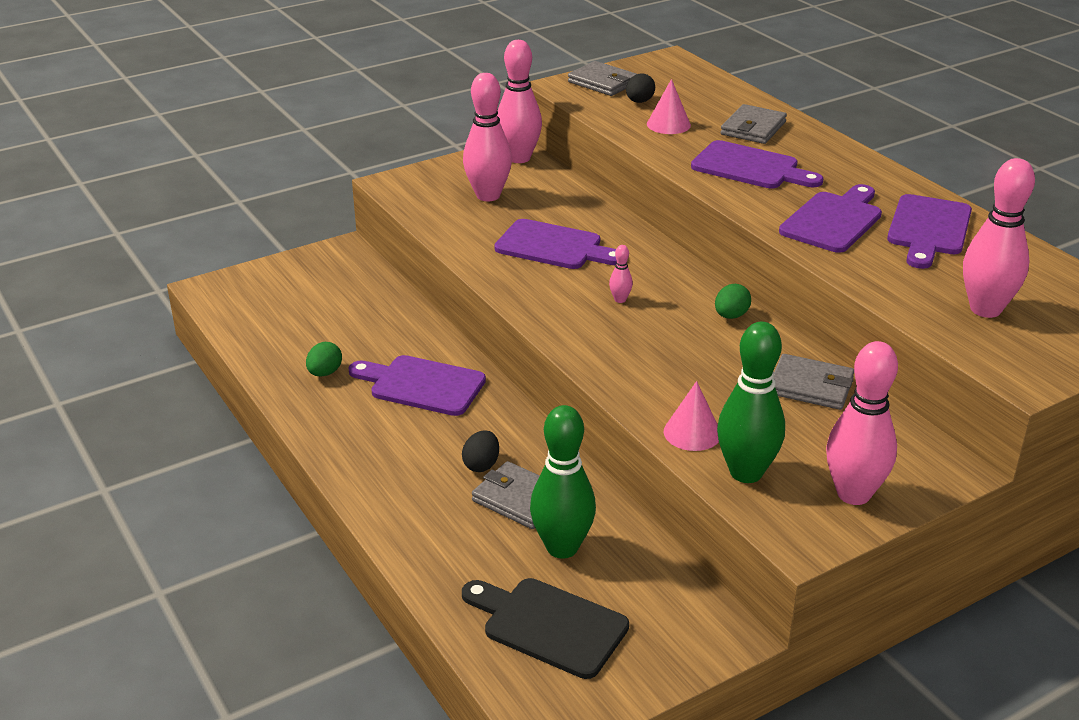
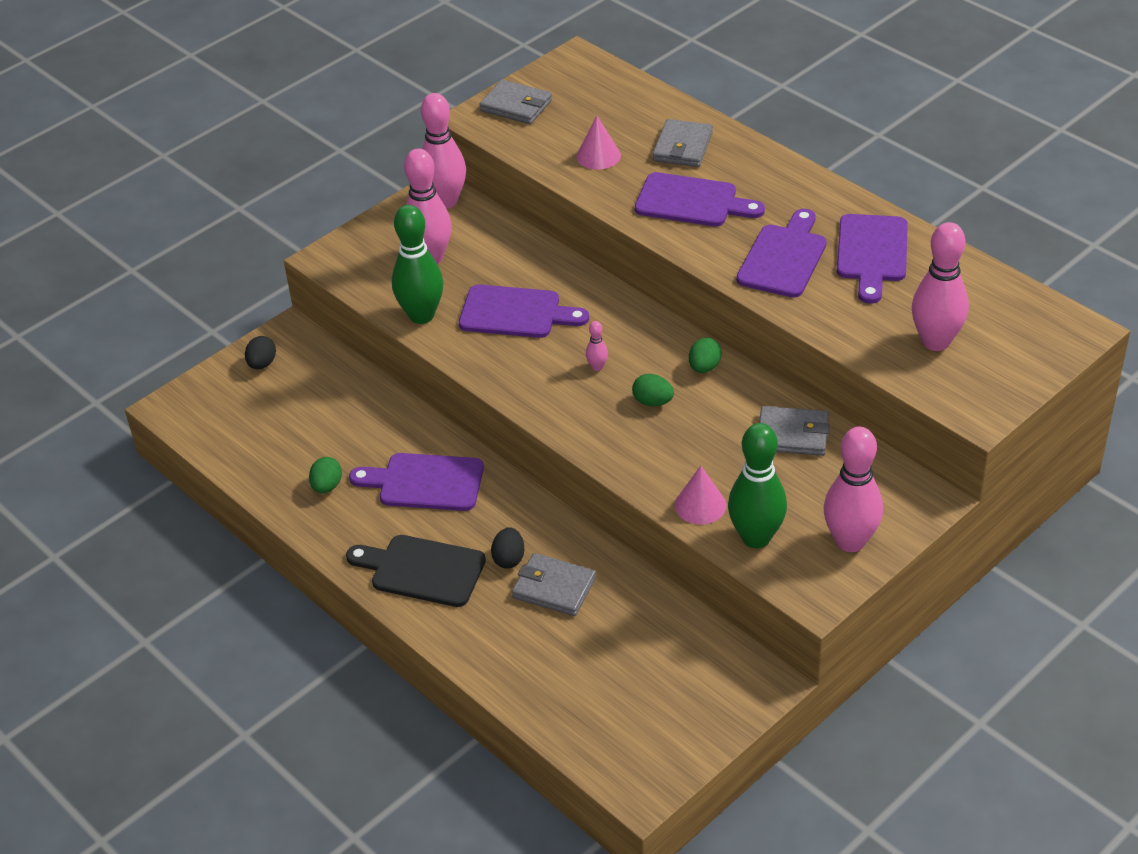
camera: 10 degrees left, 10 degrees up
(548, 625) = (615, 705): black cutting board -> black cutting board (422, 570)
(562, 547) = (606, 629): green bowling pin -> green bowling pin (421, 315)
(639, 101) = (561, 128): black egg -> black egg (262, 364)
(668, 336) = (652, 402): none -> green egg

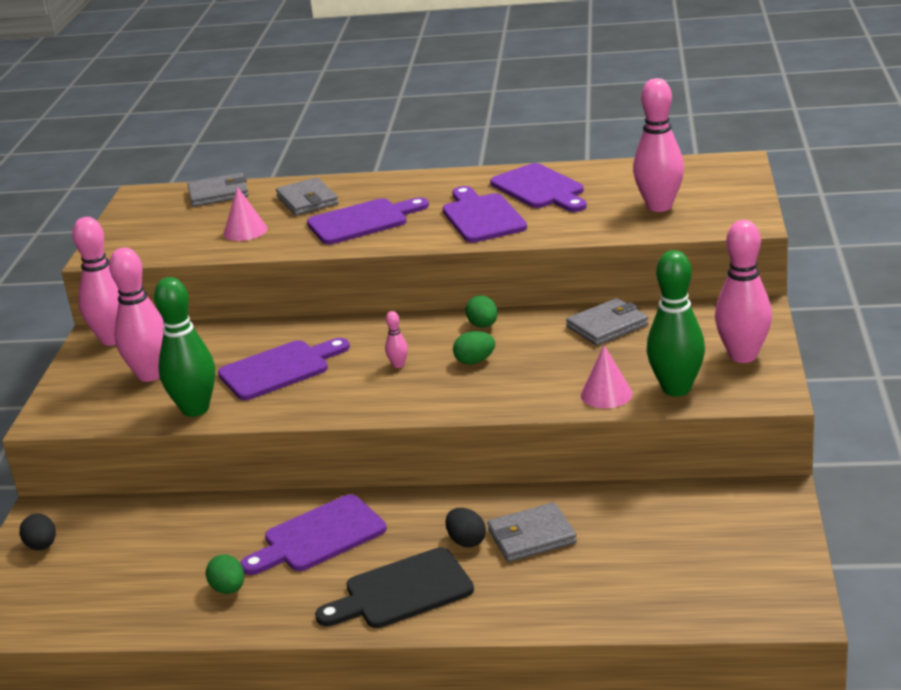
camera: 40 degrees left, 15 degrees down
(516, 106) = (128, 235): grey wallet -> grey wallet (218, 194)

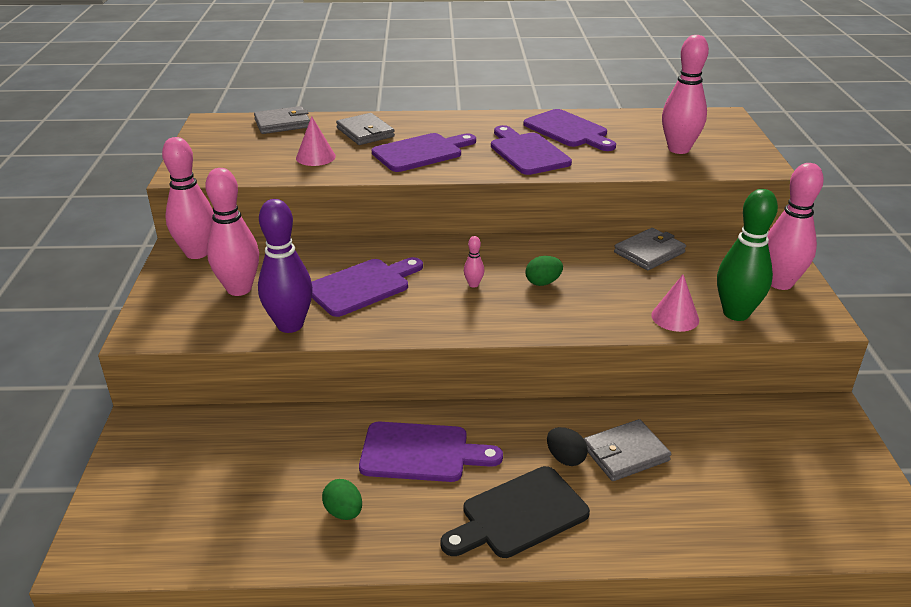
camera: 10 degrees left, 5 degrees up
(42, 546) = (143, 462): black egg -> none
(195, 409) = (290, 325): green bowling pin -> purple bowling pin
(319, 537) = (421, 453): purple cutting board -> purple cutting board turned 135 degrees counterclockwise
(483, 325) = (538, 249): green egg -> none

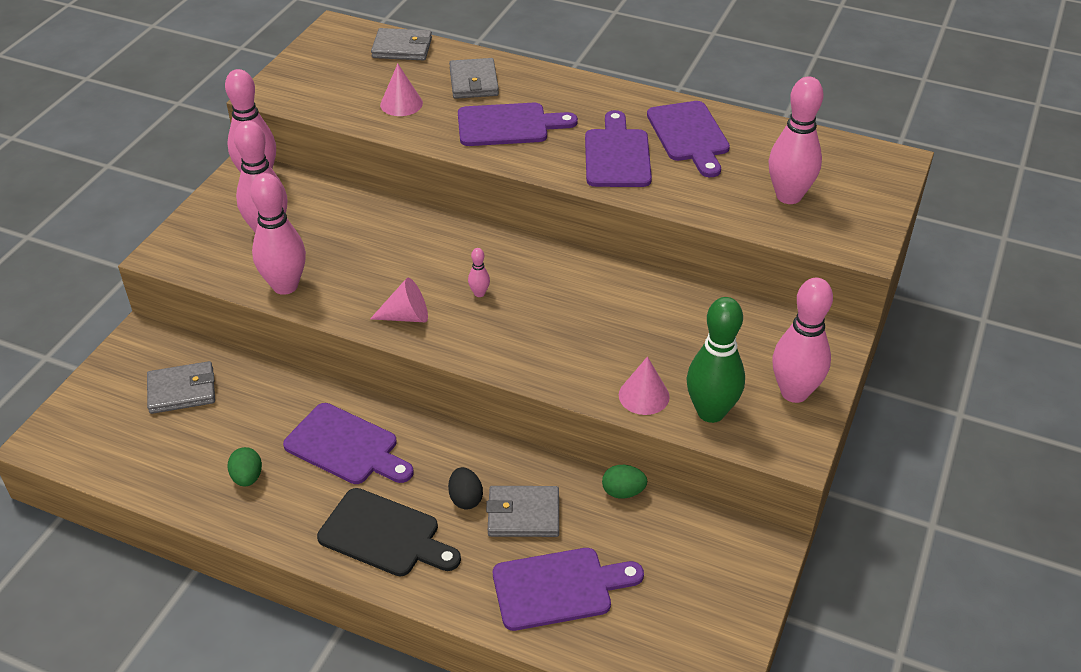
camera: 25 degrees right, 10 degrees up
(290, 325) = (285, 286): purple bowling pin -> pink bowling pin
(363, 286) = (377, 262): purple cutting board -> purple cutting board (559, 588)
(425, 317) = (406, 316): none -> pink cone
(519, 515) = (385, 535): black cutting board -> black cutting board turned 150 degrees counterclockwise
(543, 282) = (548, 312): green egg -> green egg (623, 492)
(649, 252) = (688, 310): grey wallet -> grey wallet (182, 390)

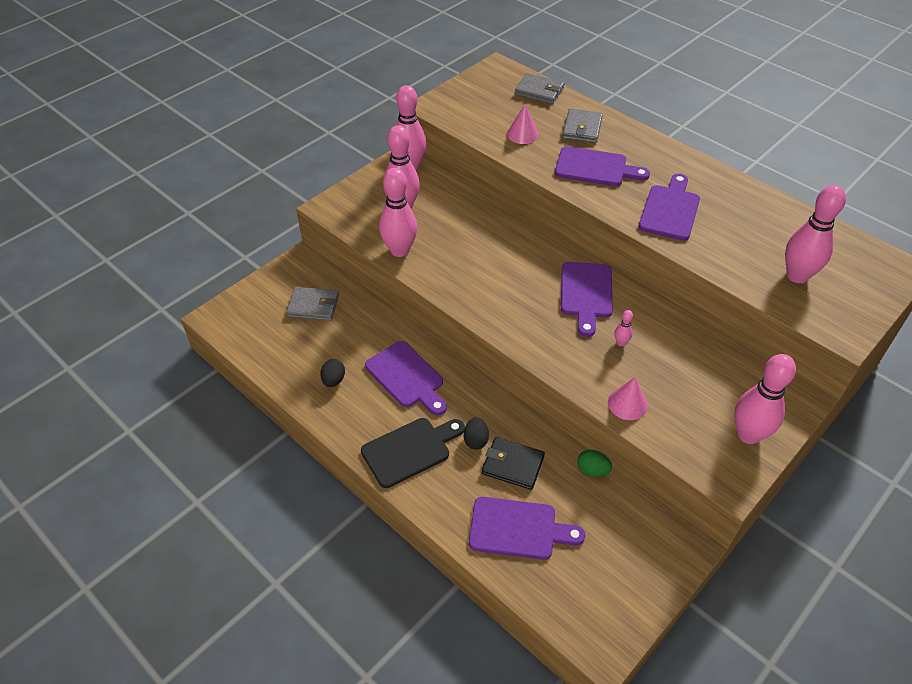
camera: 20 degrees right, 5 degrees up
(247, 477) = (333, 380): green egg -> black egg
(385, 535) = (410, 450): black cutting board -> black cutting board turned 75 degrees counterclockwise
(406, 316) = (475, 295): pink cone -> none
(479, 293) = (533, 291): pink bowling pin -> pink bowling pin (621, 343)
(523, 514) = (513, 465): grey wallet -> black wallet
(689, 135) = (733, 207): purple cutting board -> purple cutting board (586, 294)
(711, 412) = (675, 431): green bowling pin -> none

